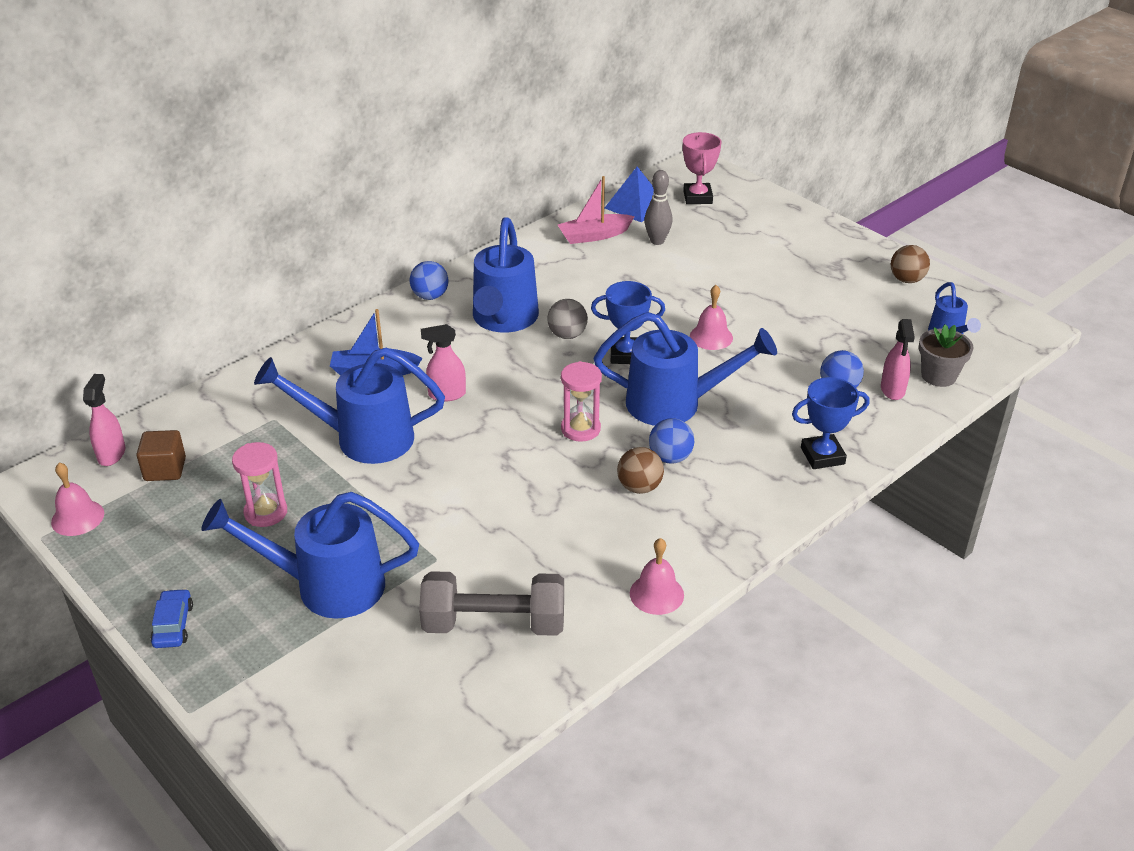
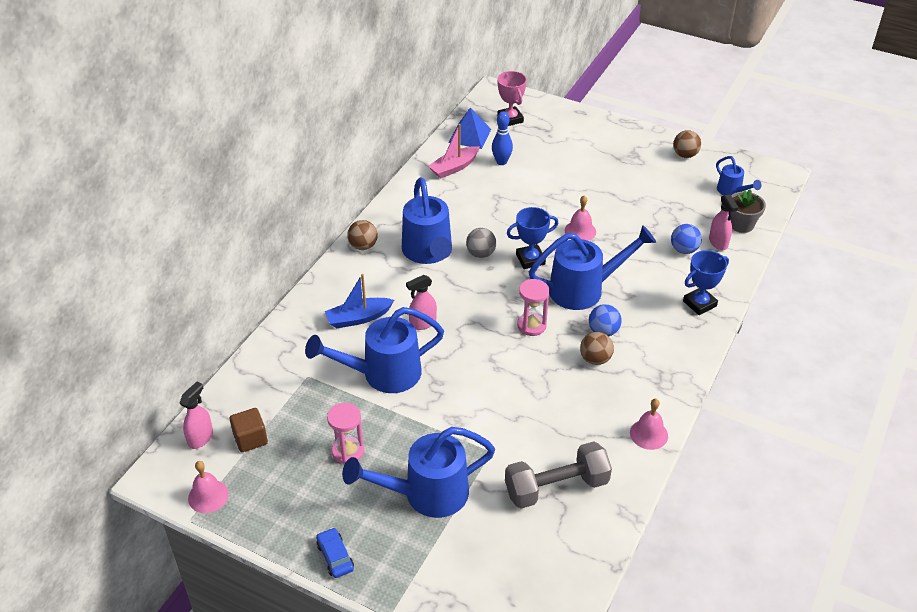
camera: 20 degrees left, 5 degrees up
(112, 454) = (201, 438): pink spray bottle -> pink spray bottle turned 45 degrees clockwise
(430, 296) = (363, 246): blue ball -> brown ball
(657, 241) = (501, 162): grey bowling pin -> blue bowling pin

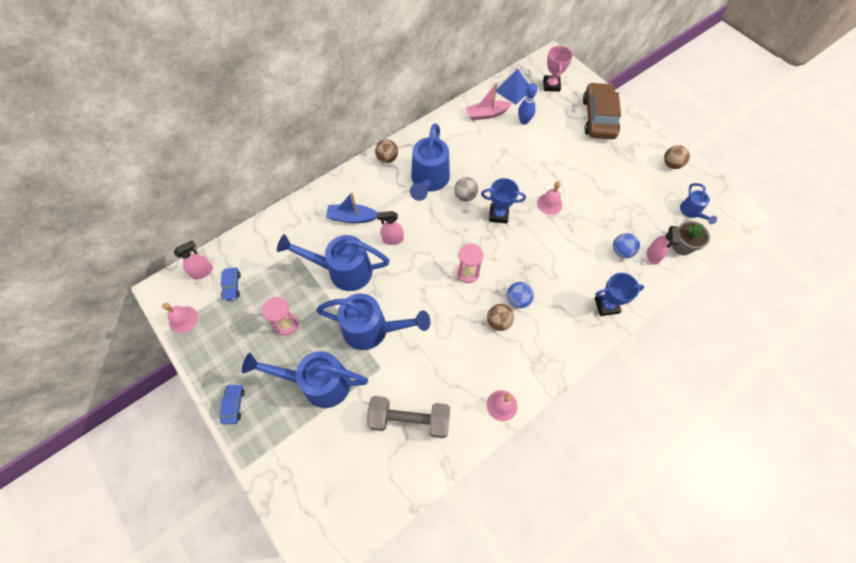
camera: 25 degrees right, 20 degrees up
(250, 439) = (232, 286): brown cube -> blue car
(582, 135) = (598, 118): none -> brown car
(584, 289) = (523, 257): blue watering can -> blue watering can (372, 329)

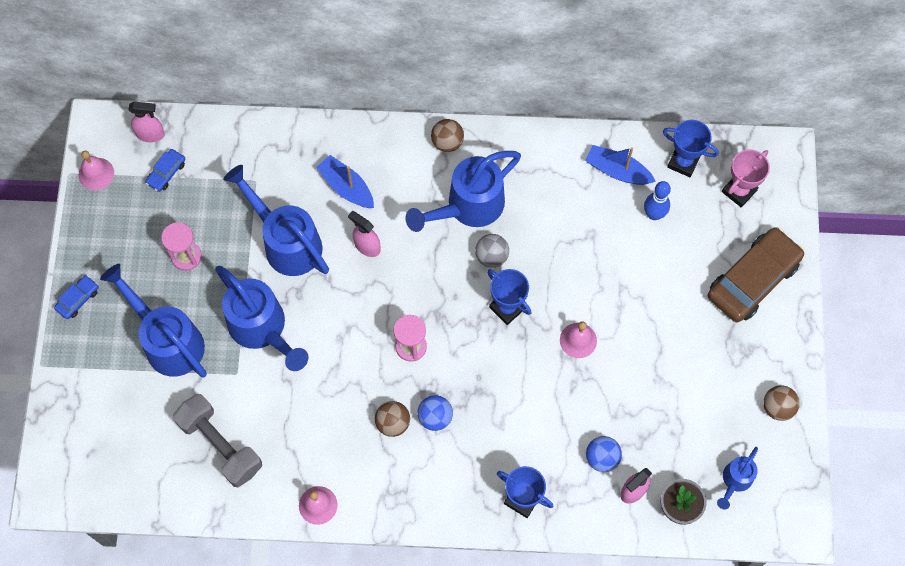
camera: 40 degrees right, 5 degrees up
(486, 114) = (617, 171): pink boat -> blue boat
(513, 90) = (683, 162): blue pyramid -> blue trophy

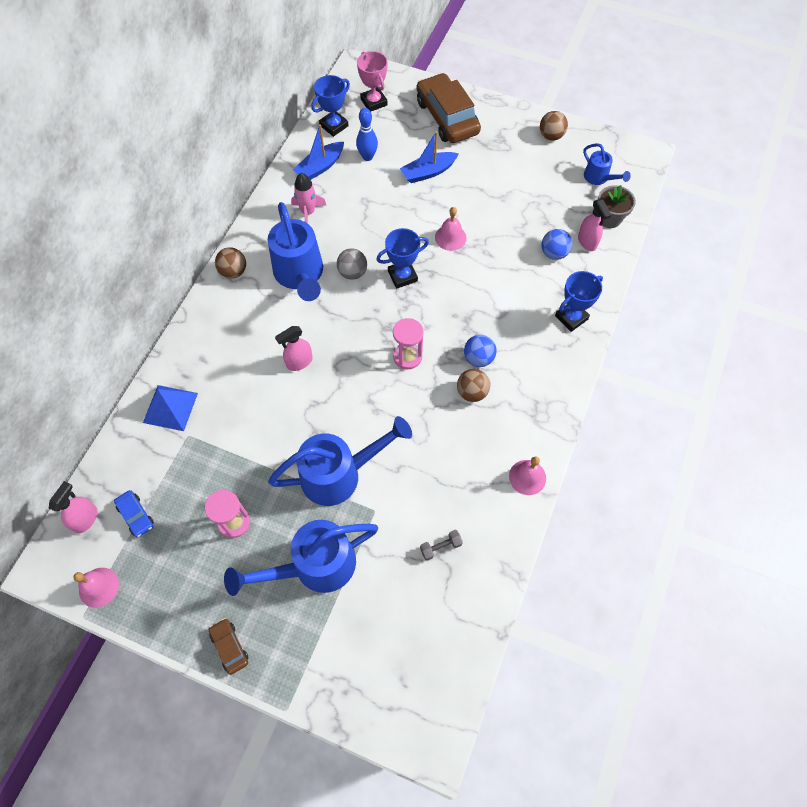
camera: 70 degrees left, 5 degrees down
(78, 299) = (229, 647): blue car -> brown car
(220, 445) = (440, 547): grey dumbbell -> grey dumbbell, size x0.42
(278, 153) = (170, 407): none -> blue pyramid
(287, 242) = (263, 427): blue watering can -> none
(346, 187) = (234, 361): blue boat -> blue boat (428, 172)
(551, 183) = (308, 212): none -> pink rocket

